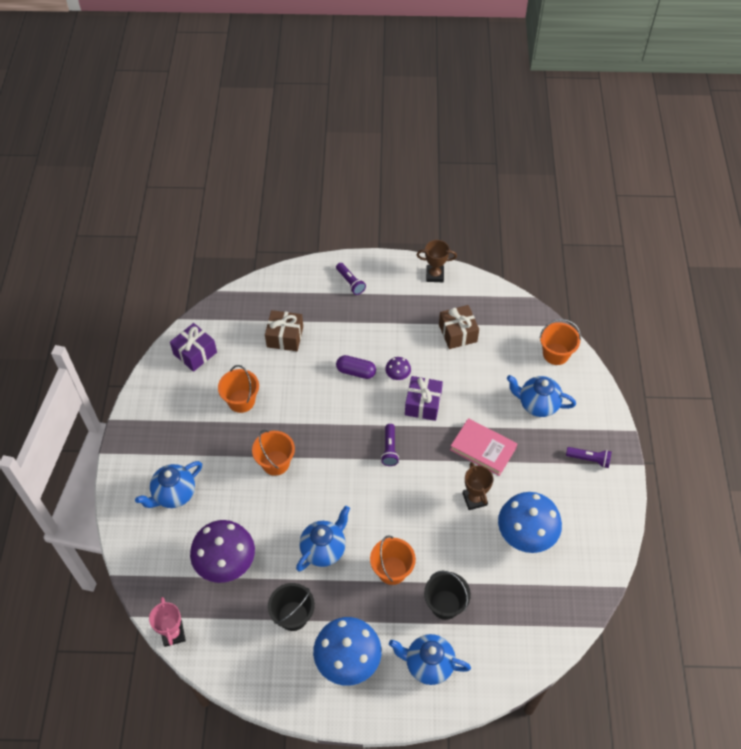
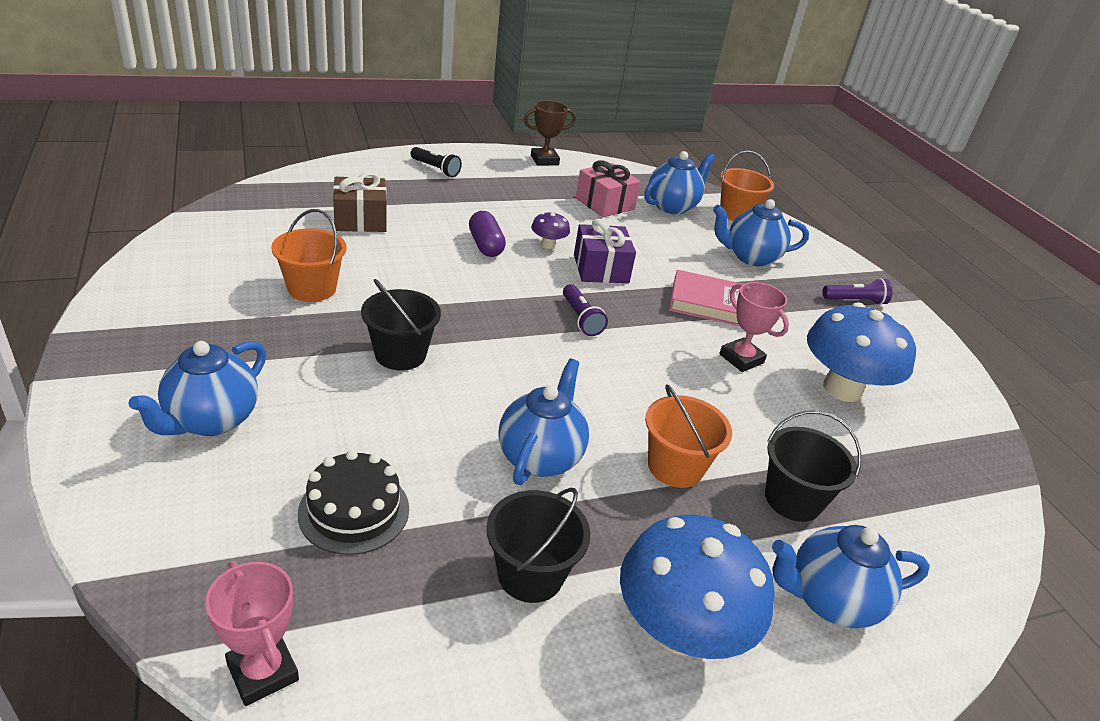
camera: 25 degrees left, 20 degrees down
(195, 353) = (213, 244): purple gift -> none
(226, 563) = (354, 511): purple mushroom -> black cake
(275, 463) = (400, 354): orange bucket -> black bucket
(350, 282) = (435, 169): purple flashlight -> black flashlight
(356, 372) = (485, 245): purple capsule -> purple capsule turned 75 degrees clockwise
(458, 333) = (605, 204): brown gift -> pink gift
(474, 499) = (741, 359): brown trophy -> pink trophy
(508, 340) = (672, 206): none -> blue teapot

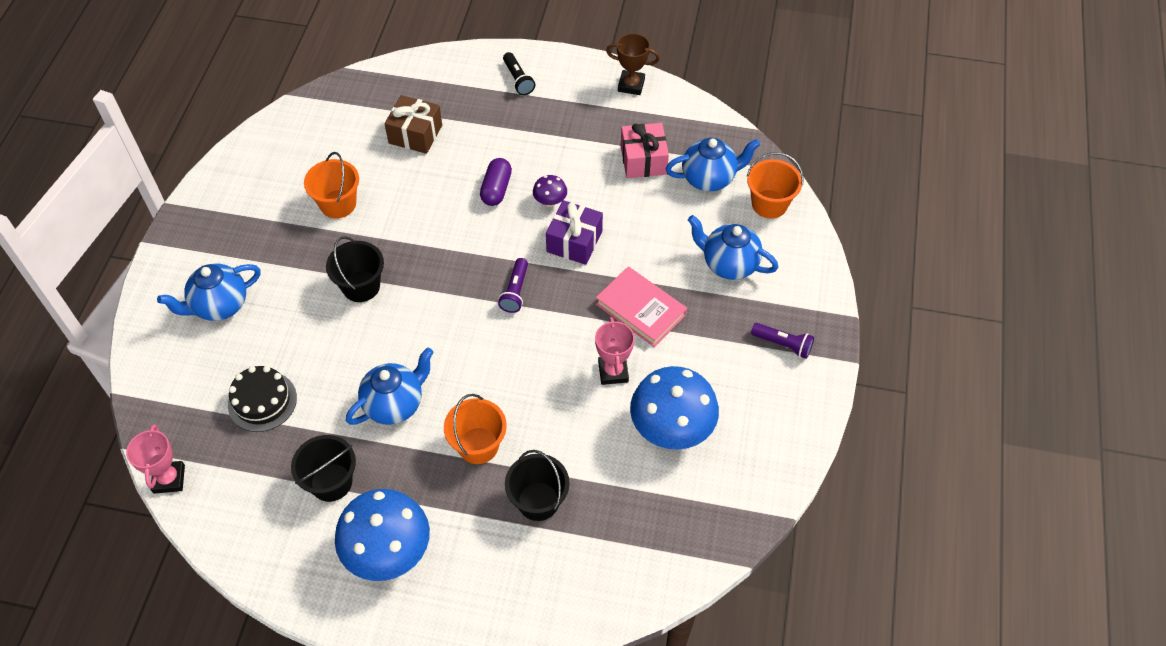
camera: 35 degrees right, 20 degrees up
(829, 600) = (495, 575): blue teapot -> none

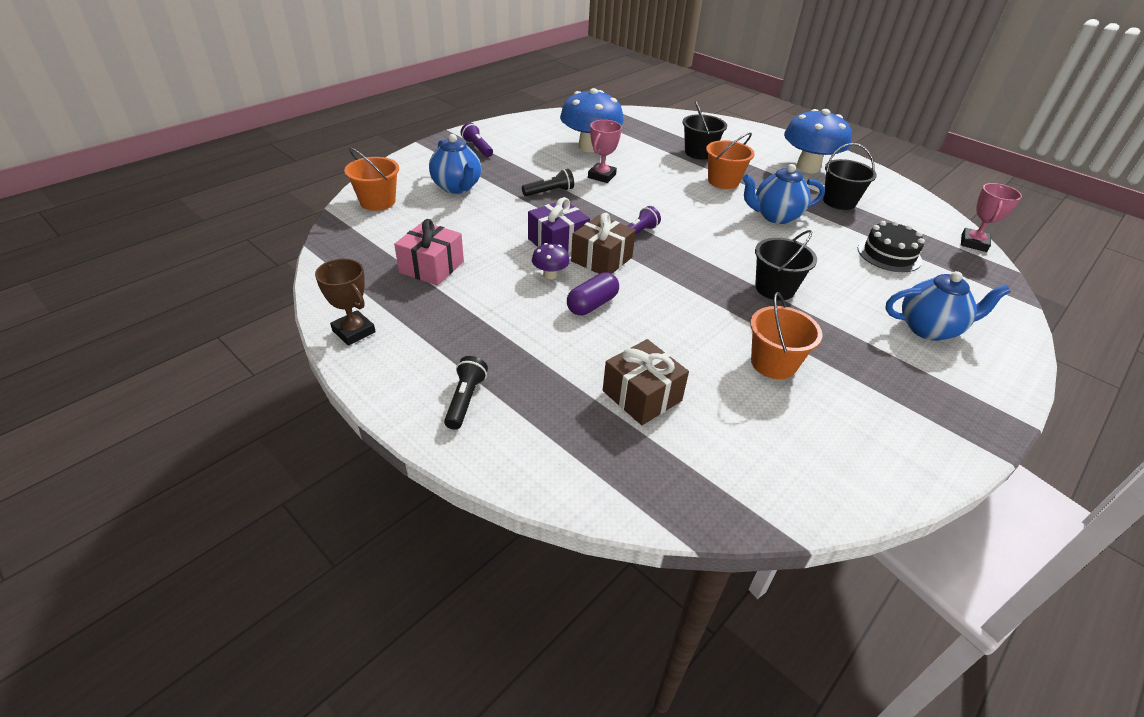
camera: 150 degrees left, 15 degrees down
(523, 241) = (601, 259): none -> brown gift
(640, 309) = (549, 192): pink book -> black flashlight
(709, 178) = (397, 233): blue teapot -> none

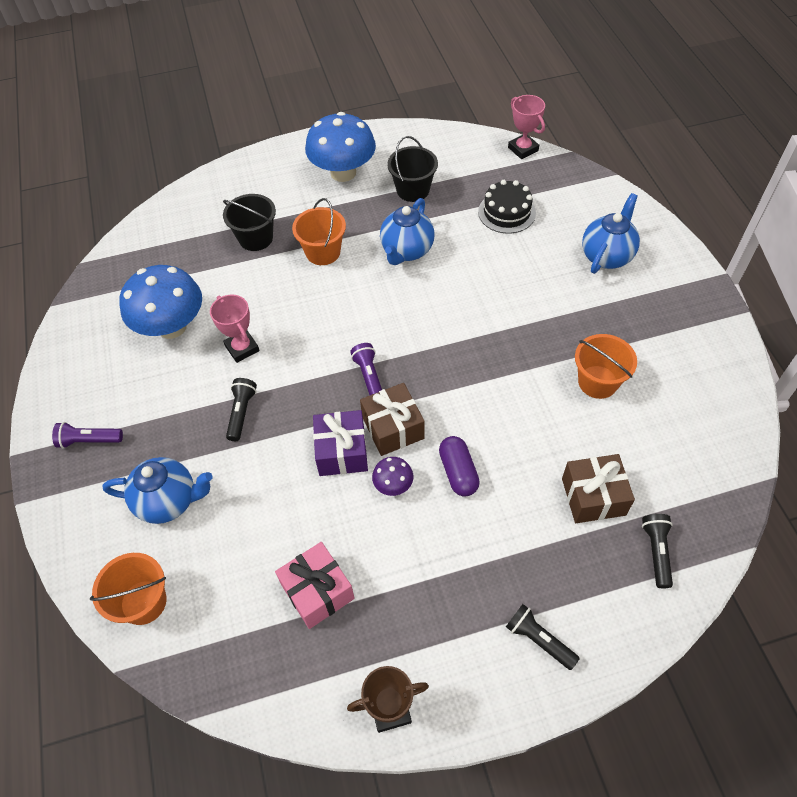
camera: 55 degrees left, 15 degrees up
(619, 461) = (656, 552): none -> black flashlight
(774, 288) = (508, 320): black bucket -> none

